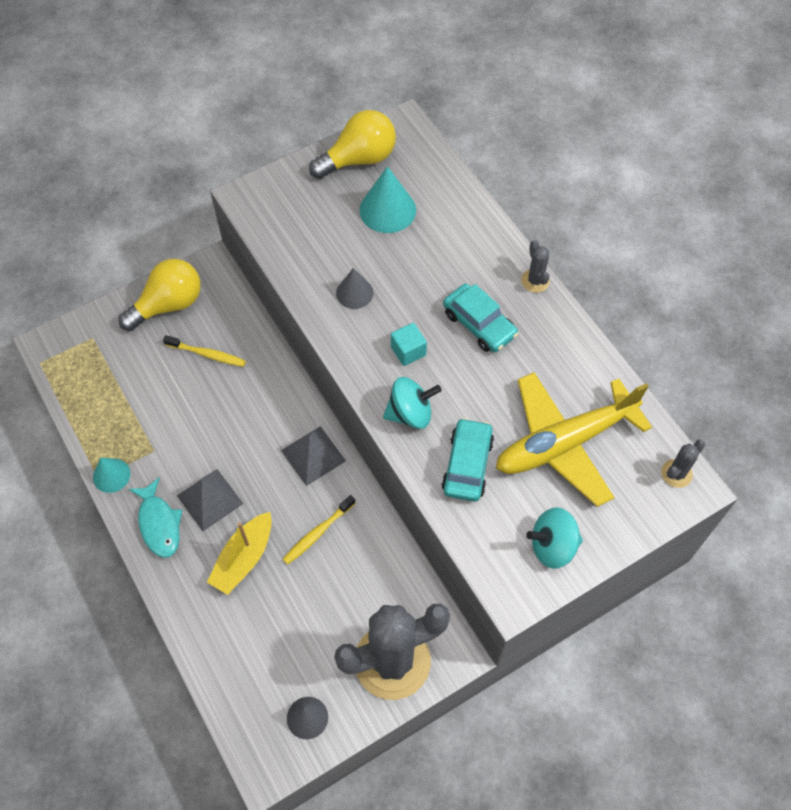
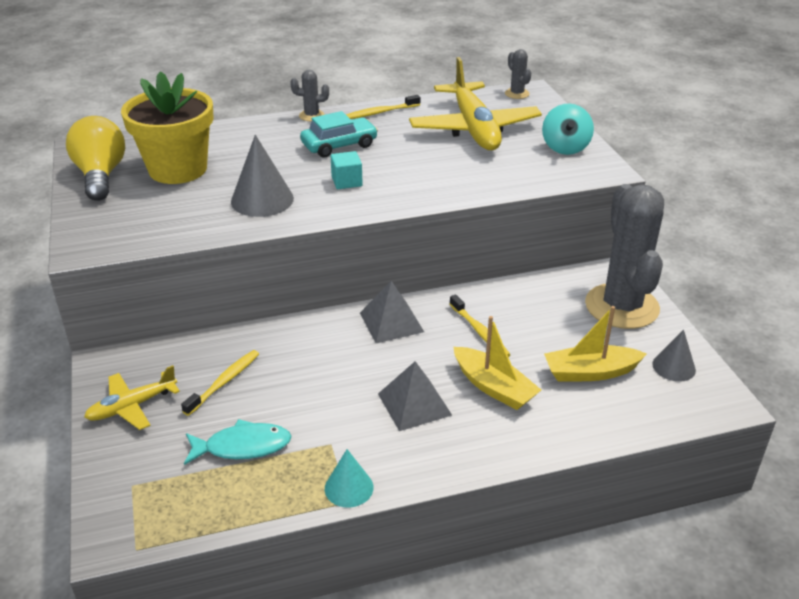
camera: 75 degrees left, 25 degrees down
(159, 524) = (431, 450): turquoise fish -> turquoise fish (243, 446)
(168, 305) = (132, 406): yellow light bulb -> yellow plane
(281, 639) = (590, 372): none -> yellow boat
(354, 293) = (262, 200): grey cone -> grey cone, size x1.59
(387, 210) = (178, 169): turquoise cone -> yellow flower pot
(410, 413) = (414, 190): turquoise spinning top -> none
(467, 465) = (478, 171): turquoise car -> none
(567, 342) = (380, 112): none -> yellow toothbrush

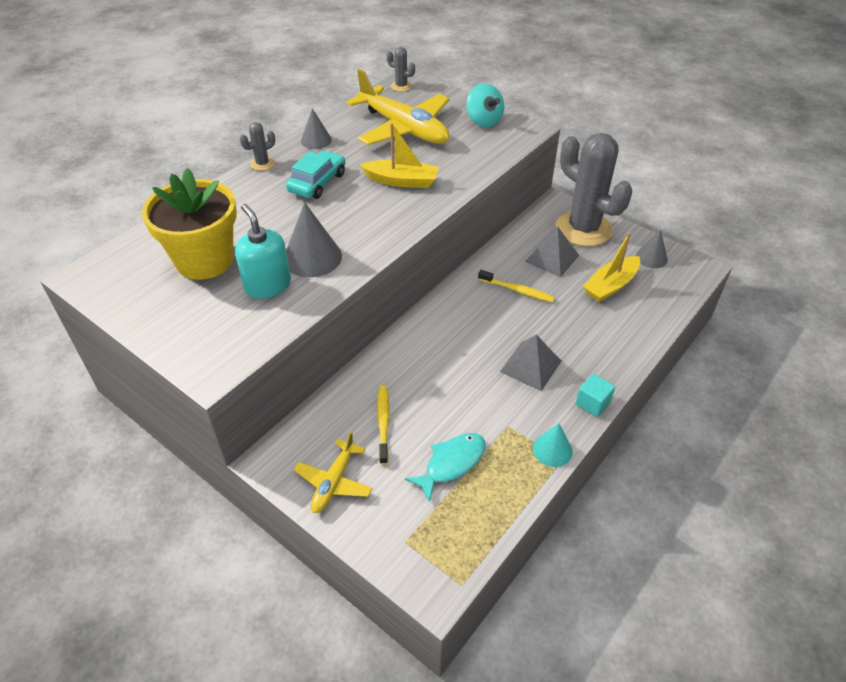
camera: 35 degrees left, 10 degrees up
(101, 176) = (138, 296): yellow light bulb -> none
(201, 206) = (268, 285): none -> turquoise soap dispenser
(347, 182) = (361, 213): turquoise cube -> turquoise cube (592, 403)
(380, 112) = (316, 140): yellow toothbrush -> grey cone
(391, 322) = (452, 312): grey pyramid -> grey pyramid (552, 258)
(494, 387) = (566, 326): yellow boat -> yellow boat (402, 181)

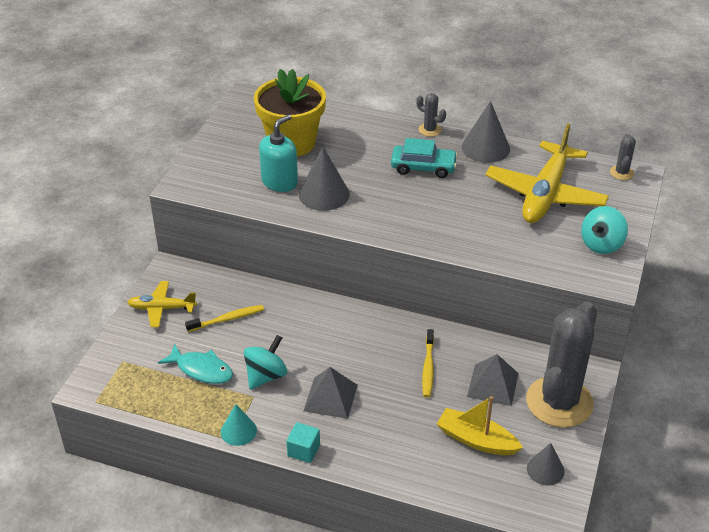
camera: 70 degrees right, 5 degrees down
(316, 140) = (485, 148): grey cone -> grey cone, size x1.59
(402, 181) = (458, 215): yellow boat -> none
(483, 409) = (266, 376): none -> turquoise spinning top

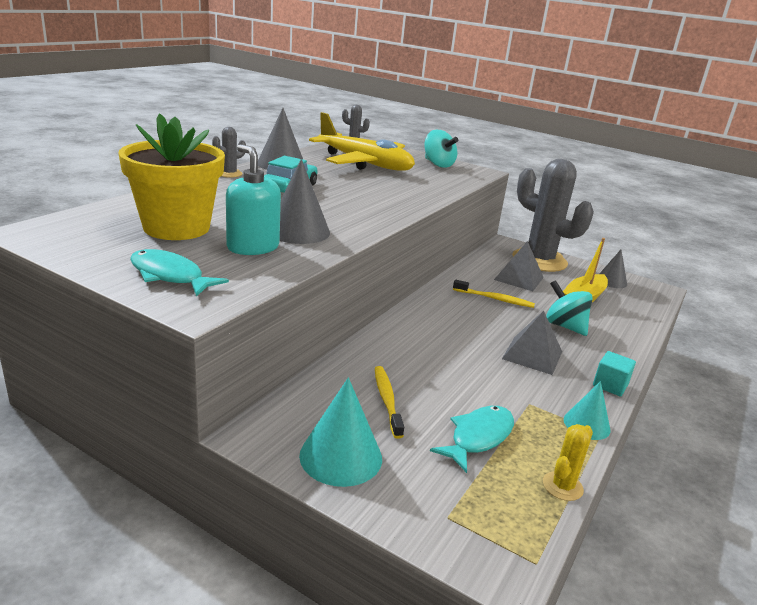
camera: 80 degrees left, 15 degrees down
(161, 308) = (341, 456): yellow plane -> turquoise cone
(163, 414) = (562, 486): none -> yellow cactus
(216, 164) = (170, 276): none -> turquoise fish
(266, 376) = (495, 389): turquoise spinning top -> turquoise spinning top (564, 326)

